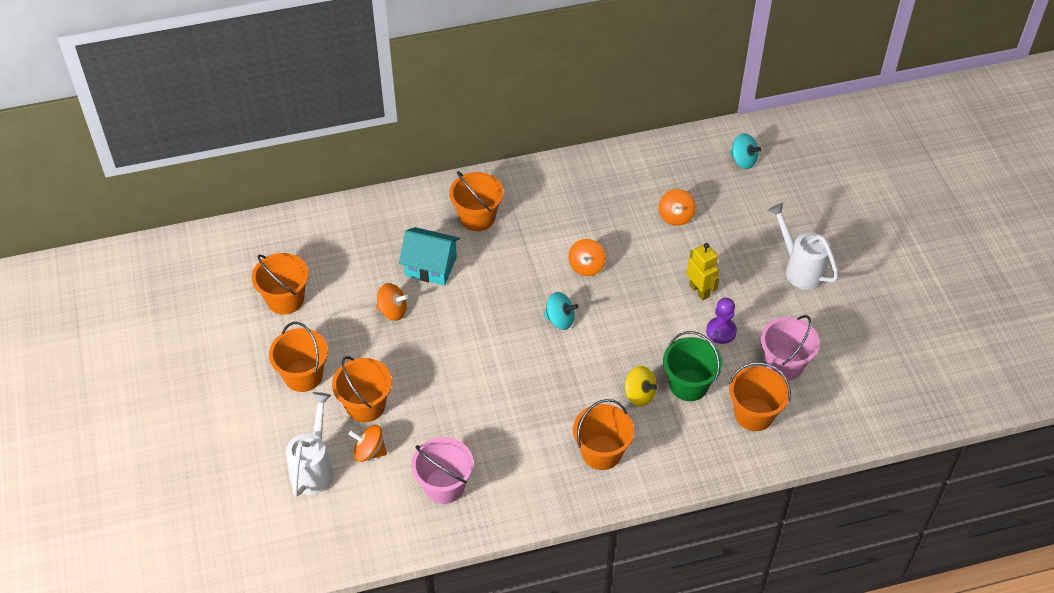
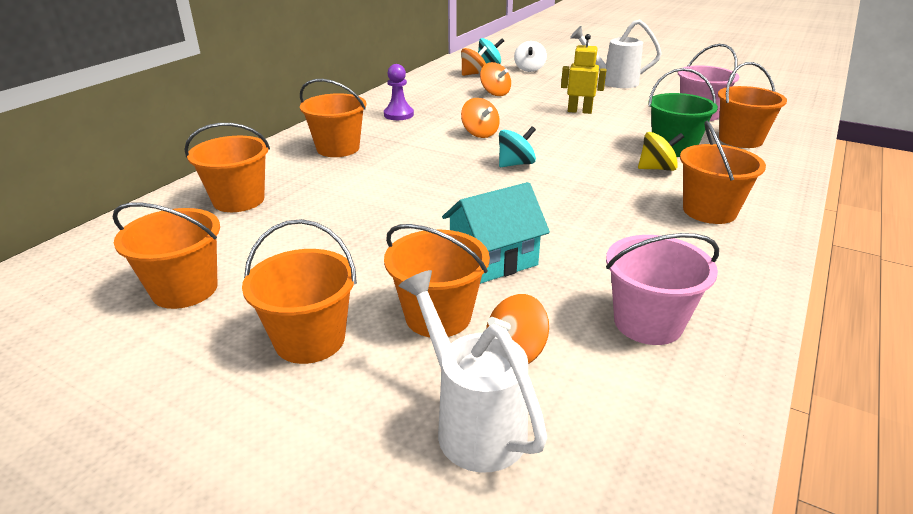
camera: 45 degrees left, 20 degrees down
(370, 237) = (239, 200): none -> orange bucket
(392, 311) = (346, 232): orange spinning top -> orange spinning top (473, 74)
(431, 266) = (339, 189): turquoise house -> turquoise house (493, 259)
(721, 331) = (632, 119): purple pawn -> purple pawn (398, 115)
(763, 195) = (529, 69): none -> white spinning top

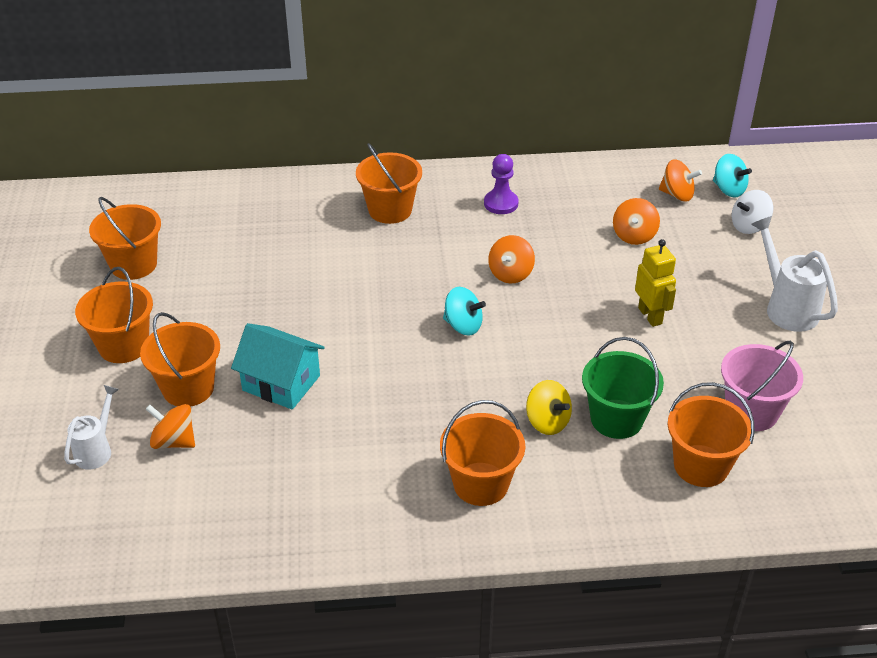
camera: 55 degrees right, 10 degrees up
(239, 200) = (257, 215): orange bucket -> none
(472, 423) = (97, 449): white watering can -> white watering can, size x0.63
(648, 323) = (258, 495): pink bucket -> none

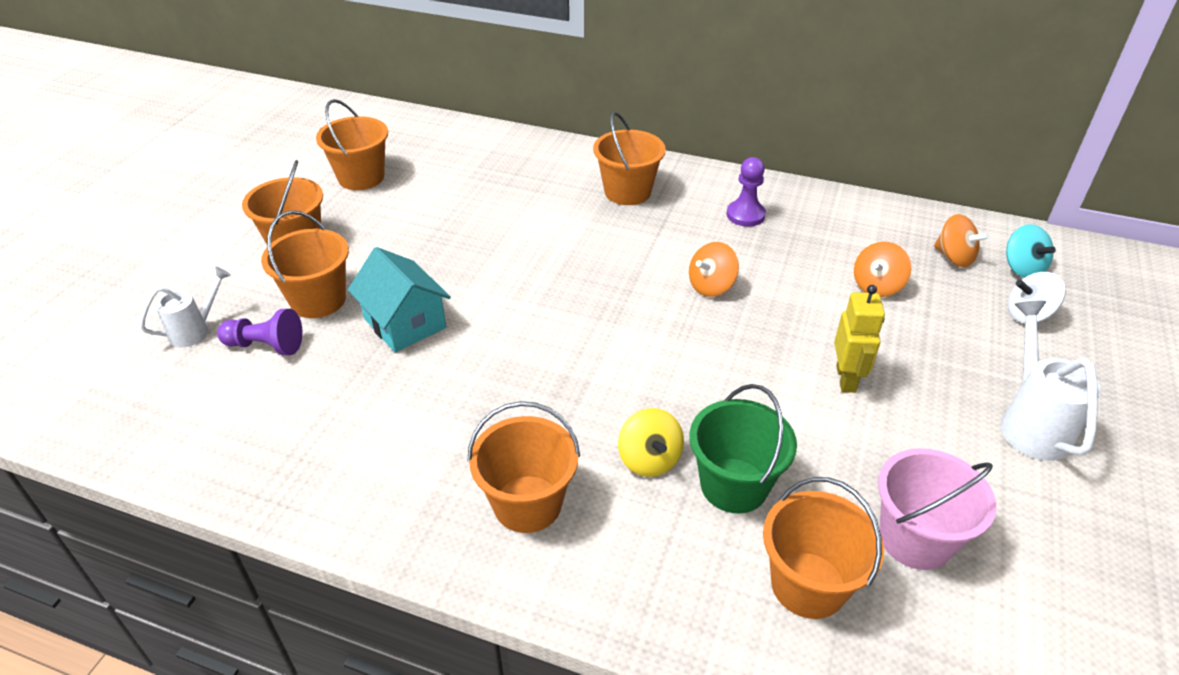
camera: 25 degrees right, 0 degrees up
(174, 441) = (266, 346): orange spinning top -> purple pawn
(463, 325) = (625, 324): turquoise spinning top -> none

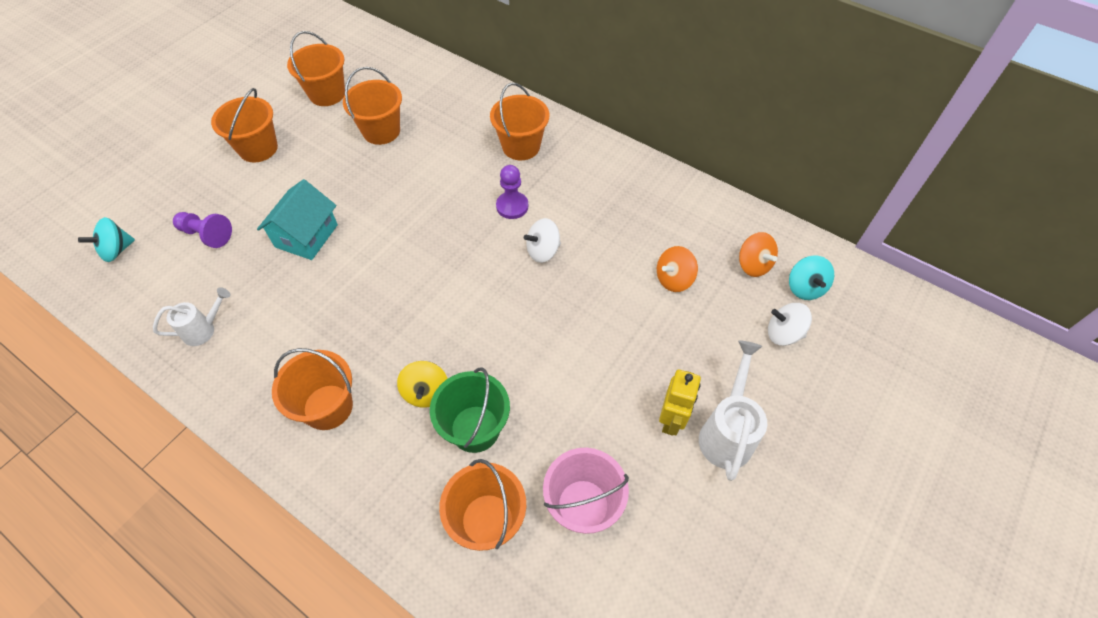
camera: 15 degrees right, 15 degrees up
(141, 386) = (117, 250): none -> turquoise spinning top
(196, 330) = (166, 211): white watering can -> white watering can (204, 329)
(318, 300) = (255, 202): orange bucket -> orange bucket (381, 131)
(404, 323) = (306, 236): turquoise house -> turquoise house turned 45 degrees clockwise
(711, 286) = (543, 251): orange spinning top -> white spinning top
(745, 215) = (603, 188): purple pawn -> purple pawn (512, 206)
(846, 379) = (604, 359): yellow robot -> yellow robot (671, 420)

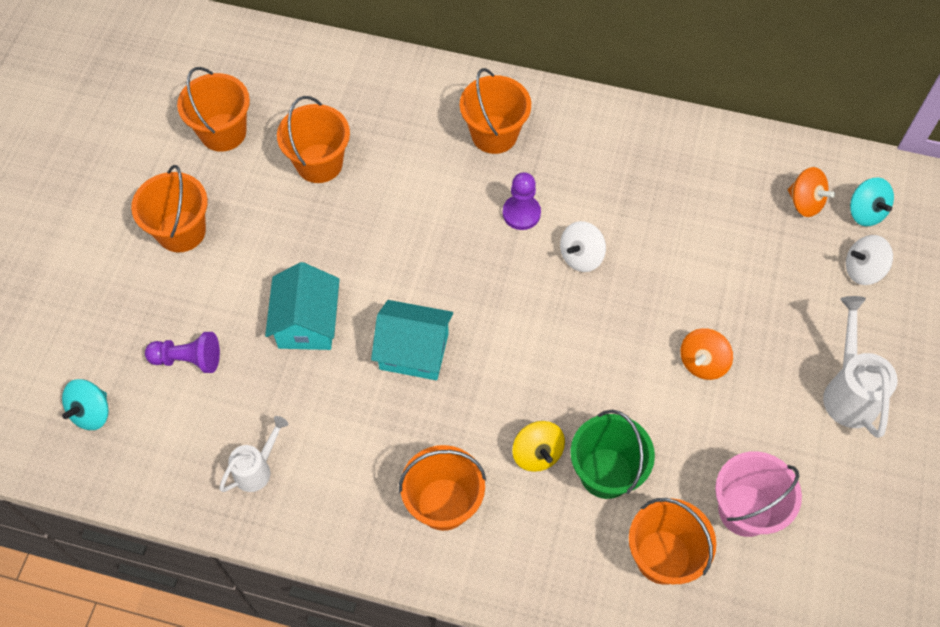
camera: 20 degrees left, 5 degrees up
(373, 281) = (414, 351): none -> turquoise house
(671, 420) = (792, 397): yellow robot -> none
(674, 279) = (731, 245): orange spinning top -> orange spinning top (702, 362)

